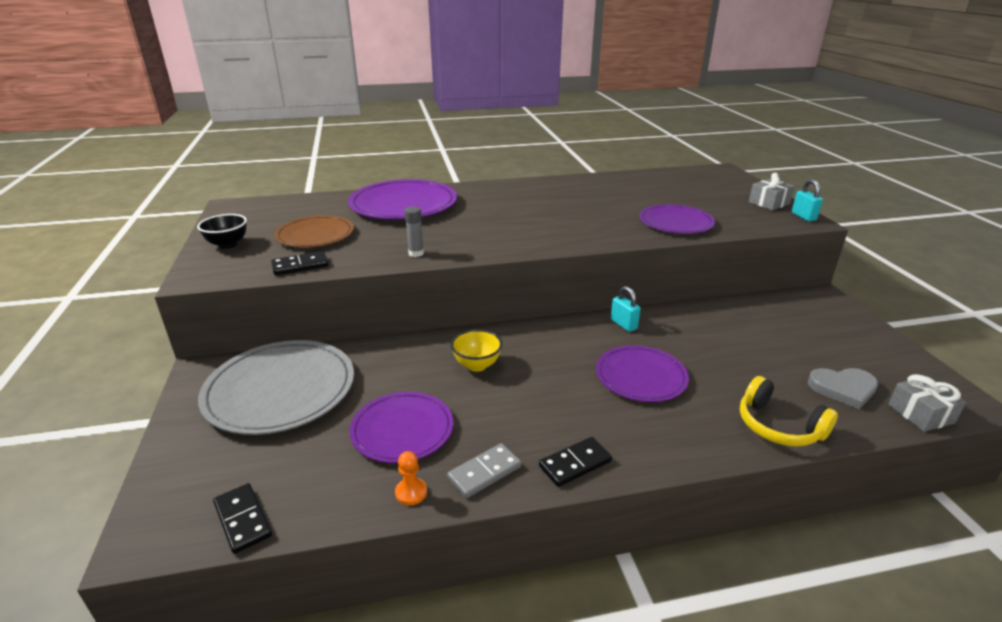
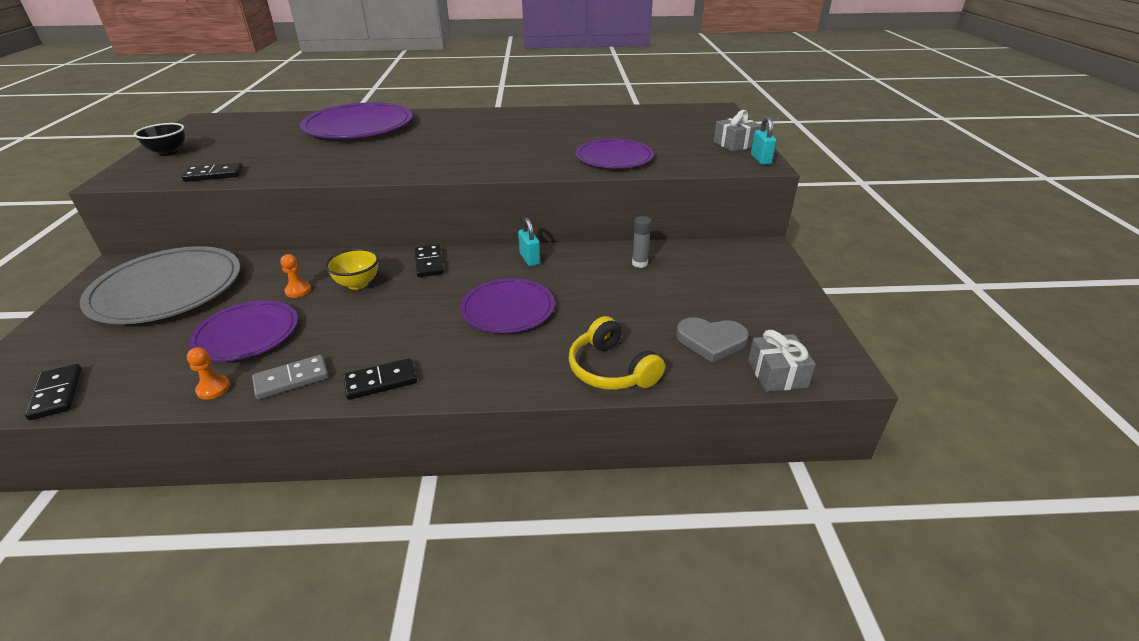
camera: 10 degrees right, 5 degrees up
(315, 235) = (252, 149): brown plate -> none
(416, 253) = (328, 171): grey glue stick -> grey glue stick (639, 263)
(421, 378) = (298, 290): none -> orange pawn
(531, 337) = (429, 263): none -> black domino

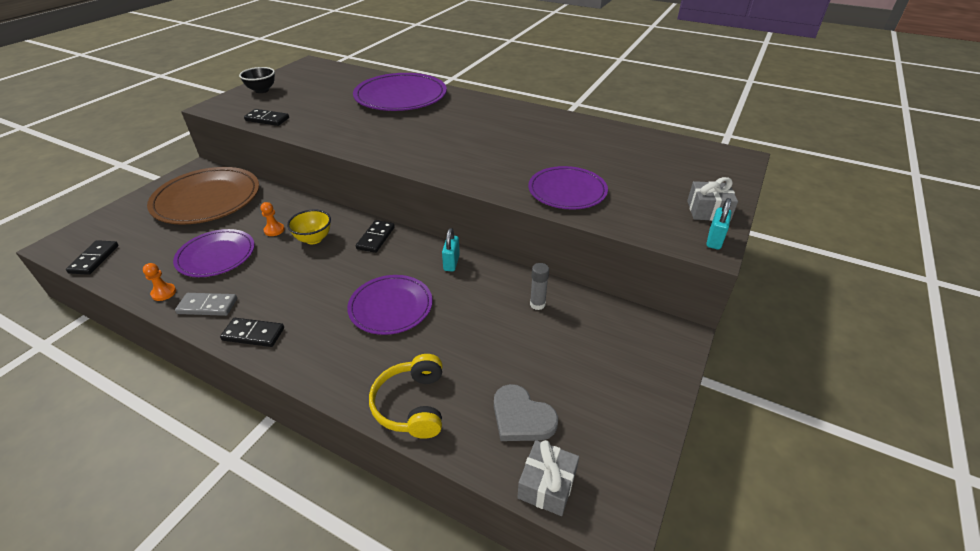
camera: 30 degrees right, 5 degrees up
(167, 289) = (207, 199): grey plate -> brown plate

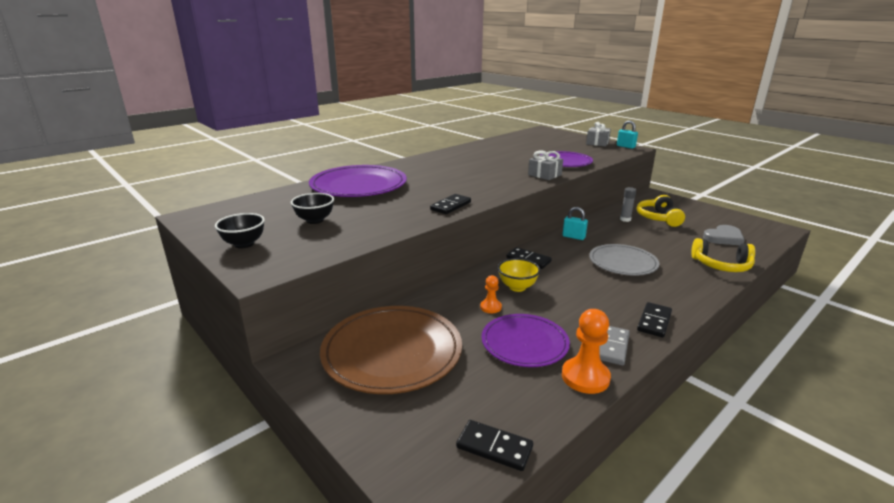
camera: 70 degrees left, 15 degrees down
(164, 293) = (585, 377): orange pawn -> orange pawn, size x1.79
(267, 119) = (344, 243): black domino -> black domino (451, 206)
(310, 100) = (315, 220): none -> black bowl
(391, 307) = (623, 262): purple plate -> grey plate
(547, 485) = (768, 239): grey gift -> grey gift (544, 175)
(565, 339) = (658, 218): none -> yellow headphones

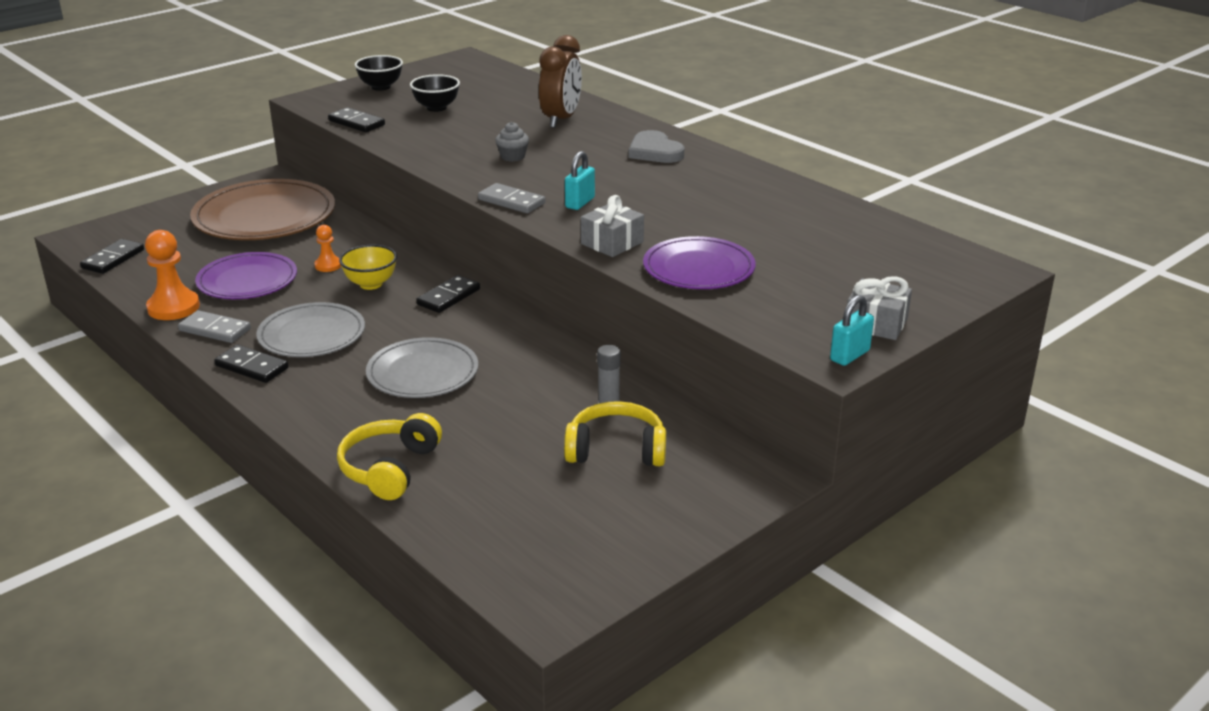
camera: 90 degrees right, 5 degrees up
(358, 185) = (561, 119): purple plate -> brown clock
(424, 196) = (512, 157): none -> grey cupcake
(451, 206) = (468, 172): black domino -> black domino (356, 123)
(496, 194) = (511, 201): none -> grey domino
(573, 237) = (528, 342): turquoise padlock -> turquoise padlock (580, 203)
(598, 303) = (312, 335): none -> grey plate
(723, 238) = (507, 508): grey heart -> grey heart (654, 151)

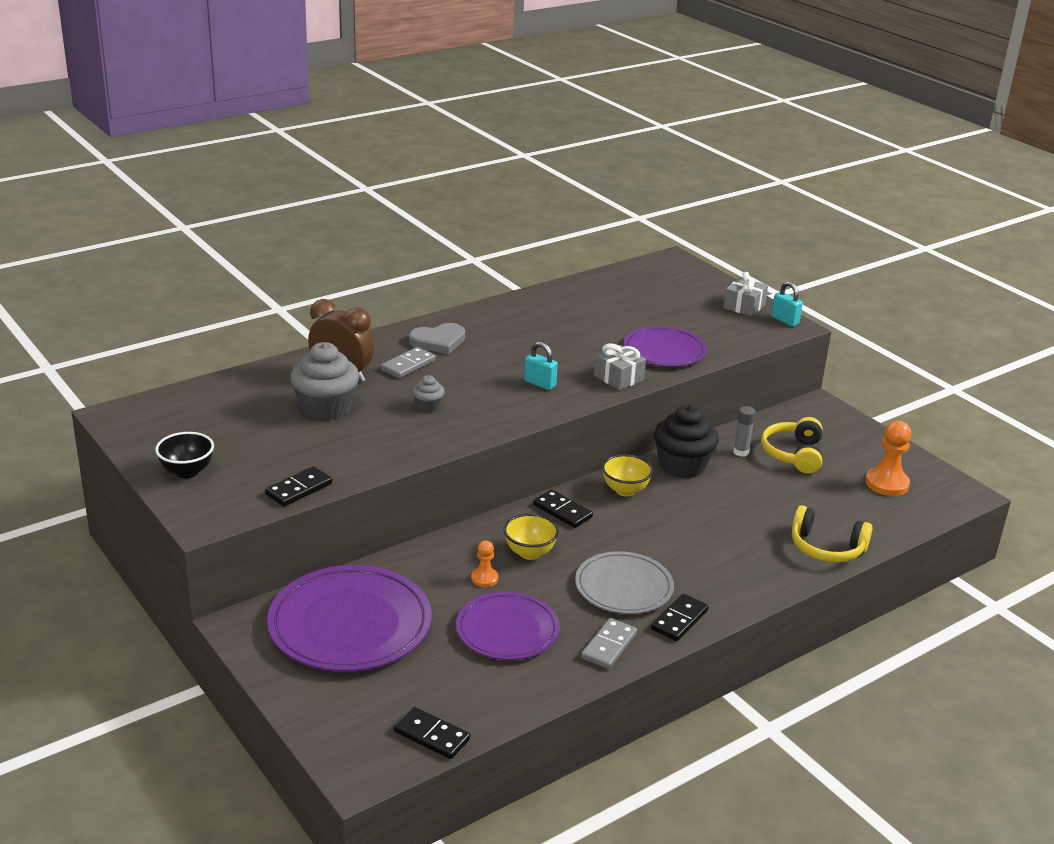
camera: 85 degrees left, 0 degrees up
(173, 307) = (559, 677): orange pawn -> orange pawn (886, 483)
(264, 216) = (350, 624): brown plate -> purple plate
(422, 373) = (691, 529): grey plate -> none
(436, 108) = (275, 440): black bowl -> none
(496, 119) = (326, 408): none -> grey cupcake
(497, 330) = (625, 490): none -> yellow bowl
(511, 201) = (530, 413): grey domino -> grey domino (408, 365)
(561, 366) = (682, 466): none -> black cupcake

